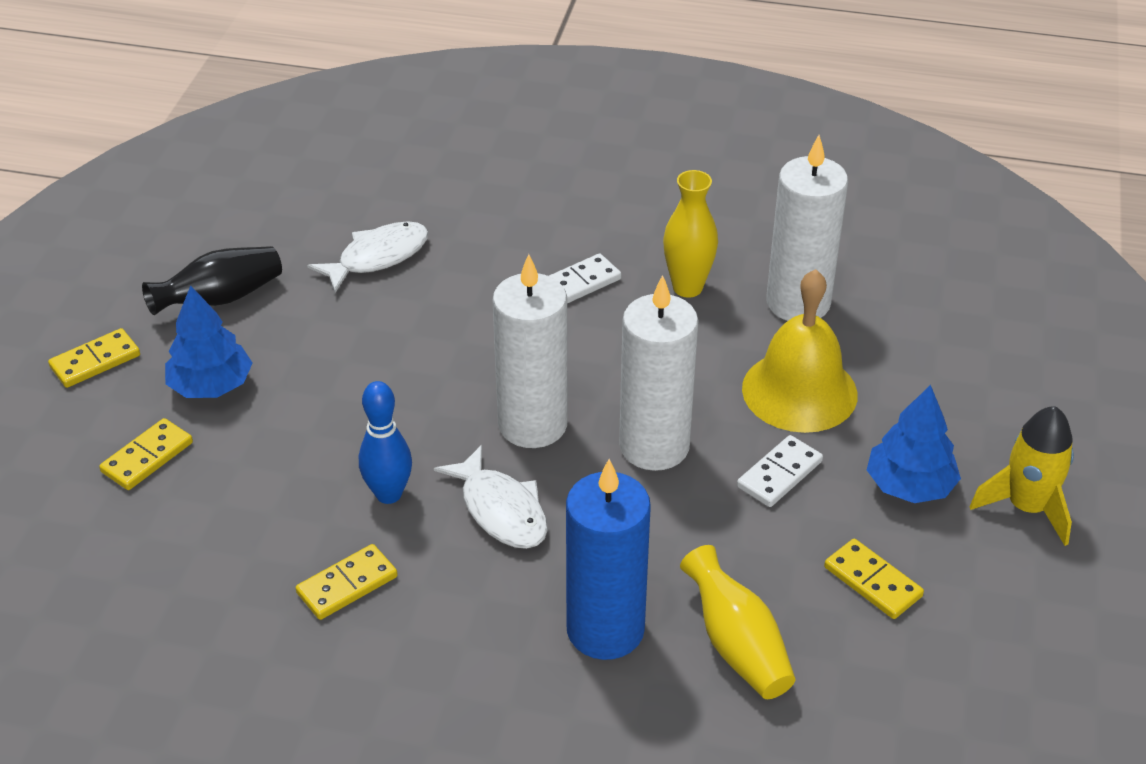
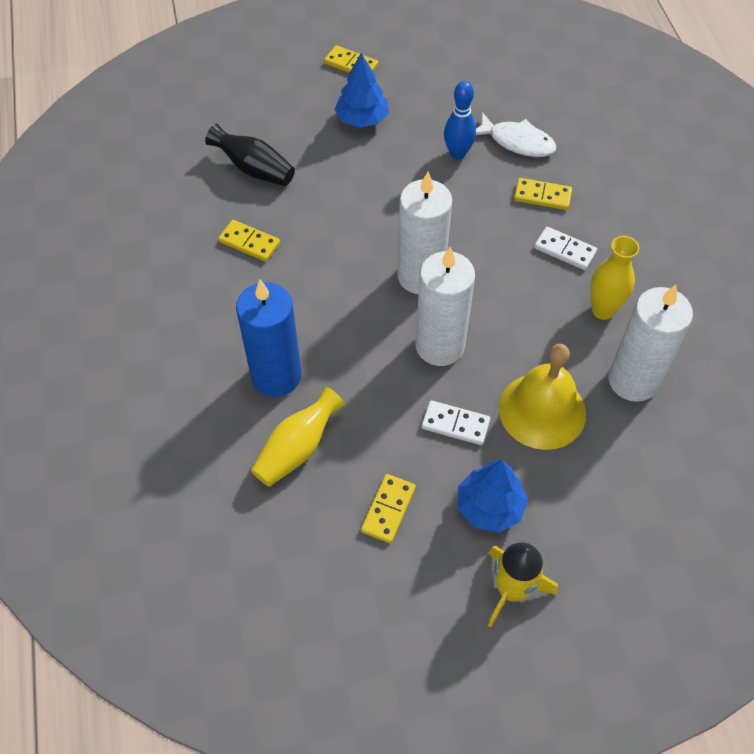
camera: 65 degrees right, 15 degrees up
(147, 457) = (294, 119): yellow domino -> yellow domino (542, 196)
(220, 298) = (433, 90): black vase -> black vase (254, 169)
(388, 494) = (325, 232): blue bowling pin -> blue bowling pin (457, 154)
(501, 510) = (342, 289): white fish -> none

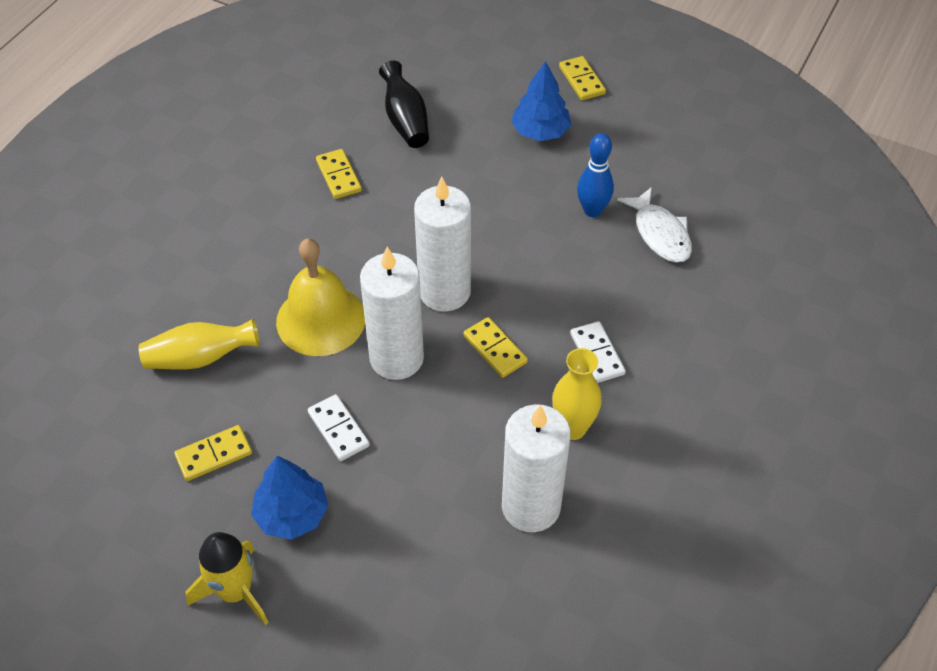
camera: 40 degrees right, 5 degrees down
(276, 376) = (246, 292): blue candle -> none
(542, 196) = (630, 294): yellow domino -> yellow domino (495, 349)
(542, 410) = (422, 472): yellow bell -> yellow bell (321, 319)

